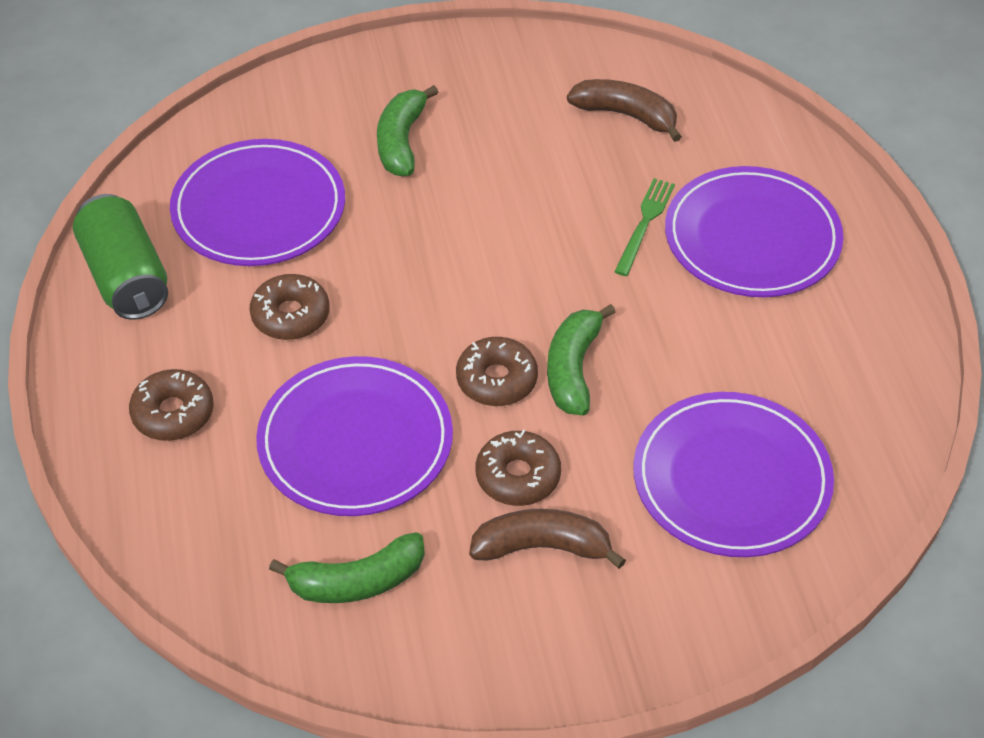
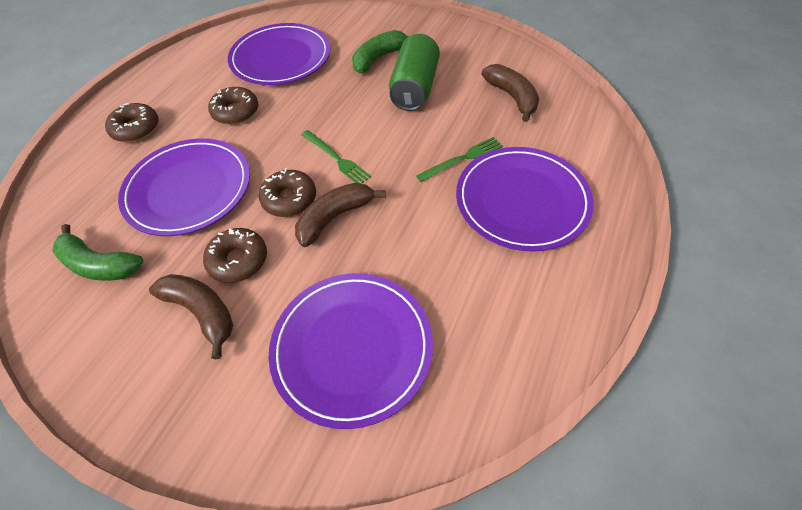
camera: 40 degrees right, 5 degrees up
(126, 277) = (194, 61): green can -> green can (414, 88)
(497, 302) = (336, 158): none -> green fork
(573, 369) = (335, 217): green banana -> brown banana

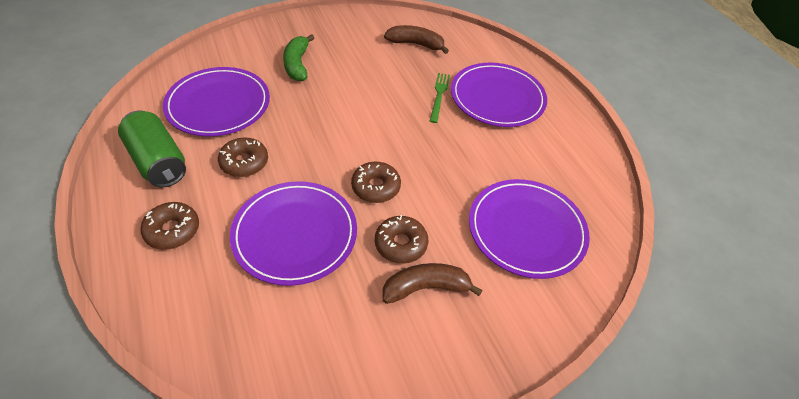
camera: 55 degrees left, 5 degrees down
(99, 264) = (309, 329): green banana -> none
(335, 217) = (419, 176): brown banana -> none
(336, 158) = (367, 143): green fork -> none
(414, 88) = (351, 71): green can -> green can (158, 161)

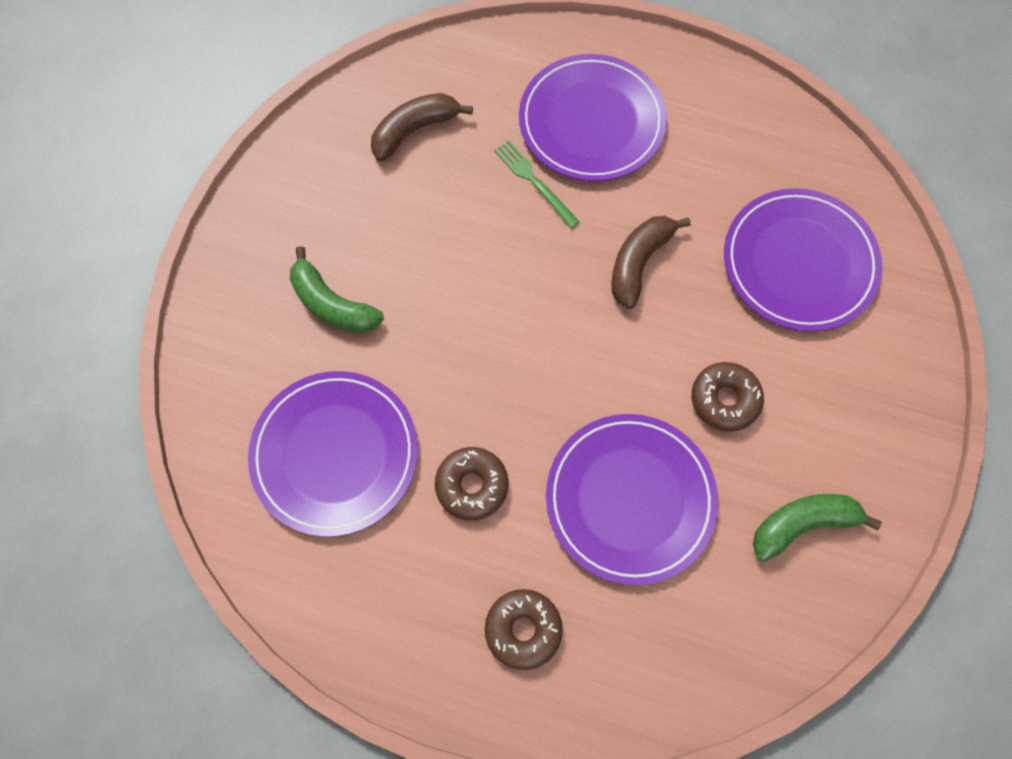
camera: 45 degrees left, 20 degrees up
(158, 161) = (389, 587): green can -> none
(356, 336) = (802, 524): none -> green banana
(376, 187) = (626, 366): brown donut -> none
(425, 288) = (795, 417): brown banana -> brown banana (638, 263)

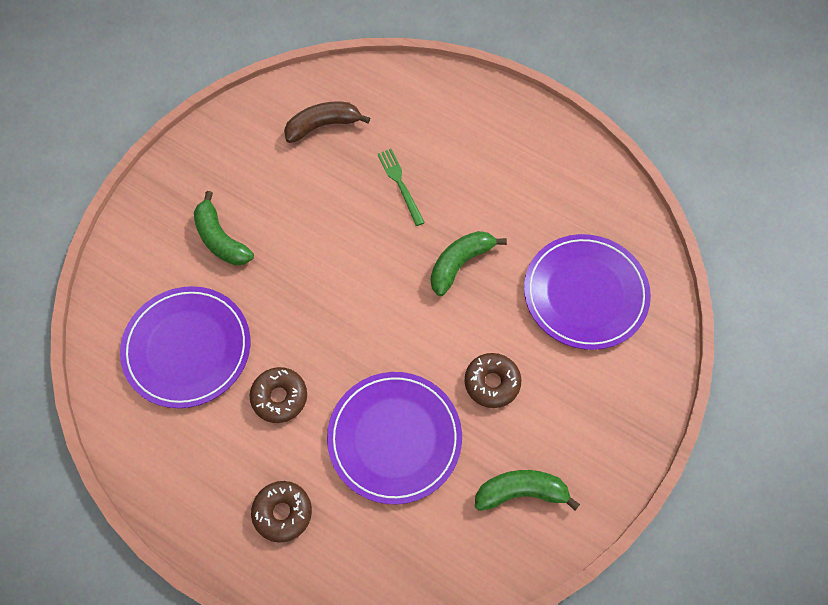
camera: 15 degrees right, 5 degrees down
(591, 122) = (459, 149): purple plate -> none
(638, 263) = (460, 264): brown banana -> green banana

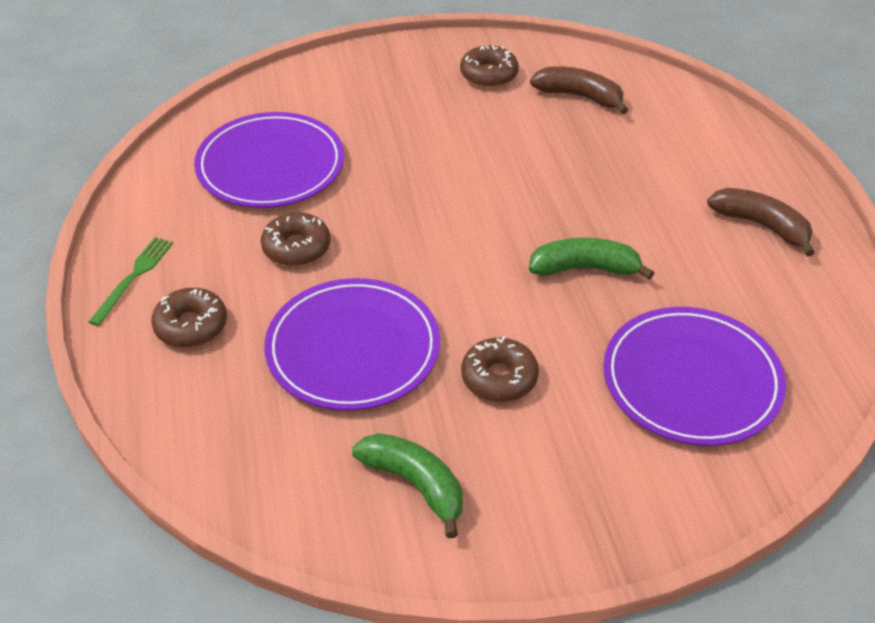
camera: 45 degrees right, 20 degrees down
(221, 239) = (391, 116): green banana -> none
(246, 151) = (489, 74): none -> brown donut
(400, 184) = (600, 177): green fork -> green fork (133, 277)
(520, 149) = (761, 226): none -> brown banana

